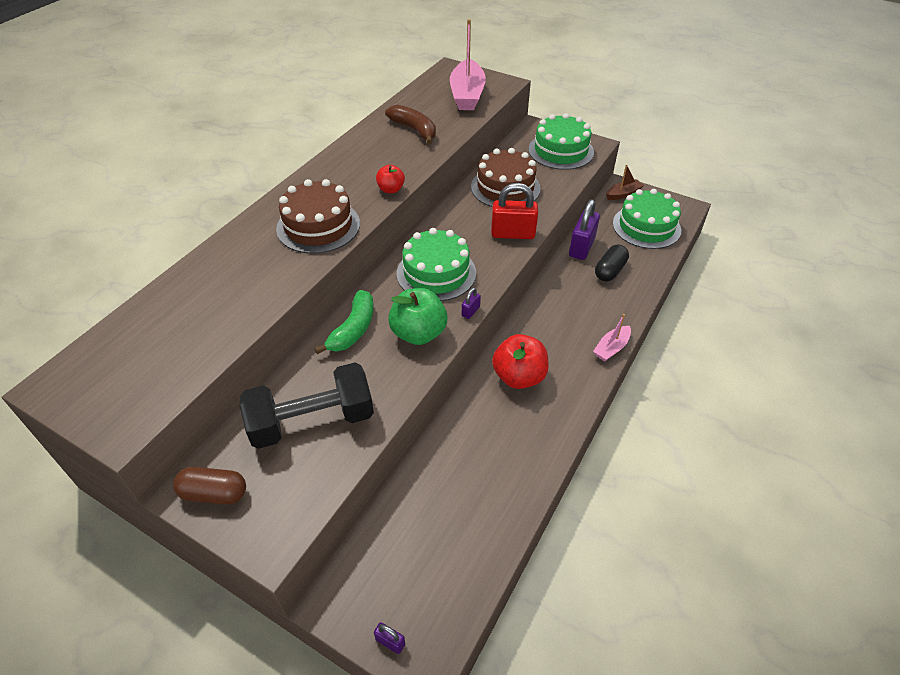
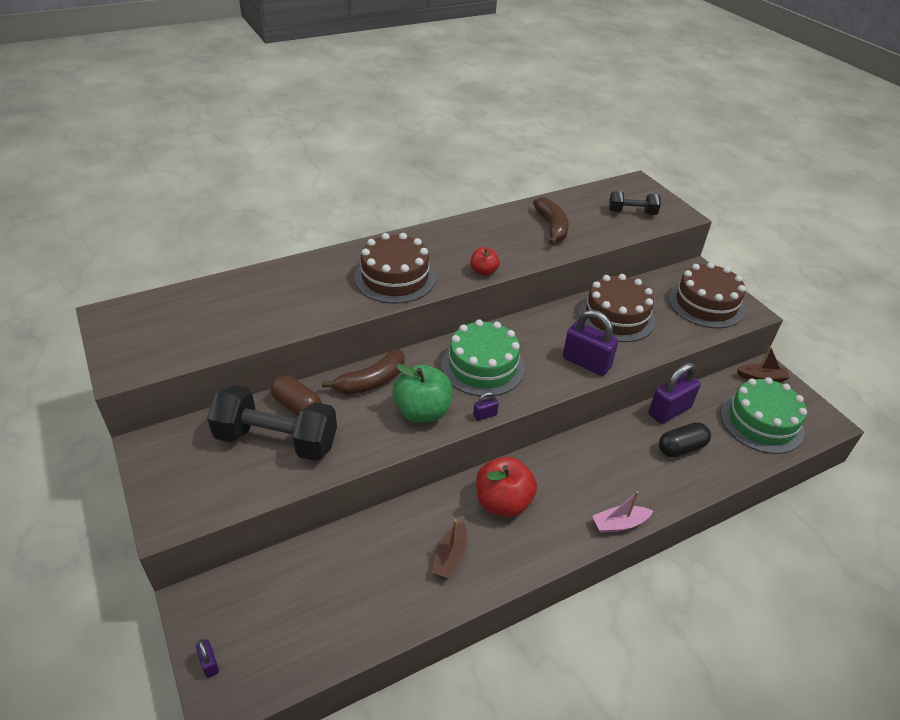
camera: 30 degrees right, 5 degrees down
(214, 493) = (163, 457): brown capsule -> brown capsule (297, 406)
(353, 329) = (371, 381): green banana -> brown banana
(467, 95) = (632, 213): pink boat -> black dumbbell
(513, 234) = (586, 363): red padlock -> purple padlock
(513, 440) = (450, 557): none -> brown boat
(561, 151) = (706, 304): green cake -> brown cake

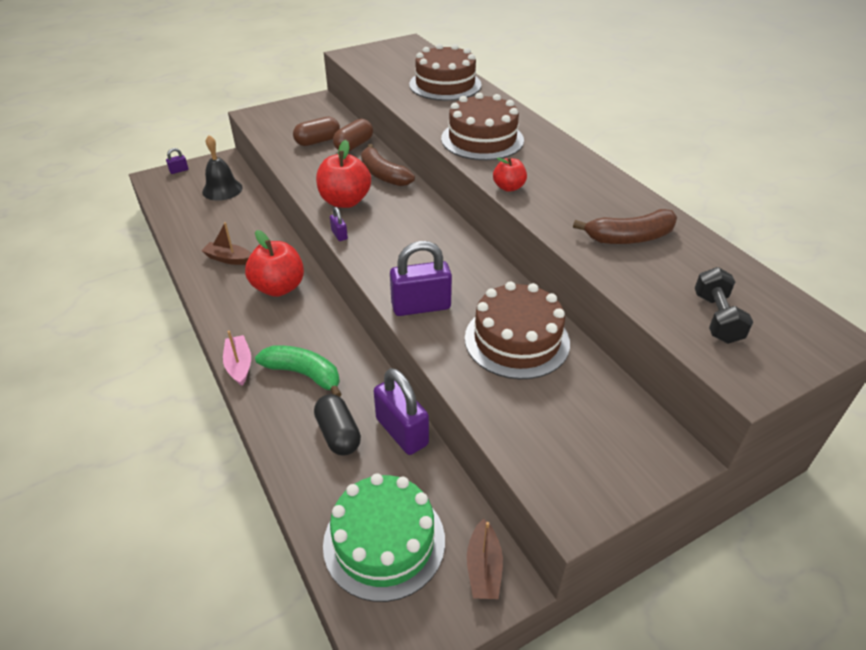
camera: 90 degrees right, 0 degrees up
(276, 440) = (318, 141): black dumbbell -> brown capsule
(284, 589) = (222, 189): none -> black bell
(422, 412) = (345, 201): green apple -> red apple
(483, 366) = (408, 233): green cake -> none
(586, 363) = (421, 306): purple padlock -> purple padlock turned 45 degrees clockwise
(622, 473) = (304, 374): none -> green banana
(706, 304) = (577, 448): brown cake -> brown cake (445, 84)

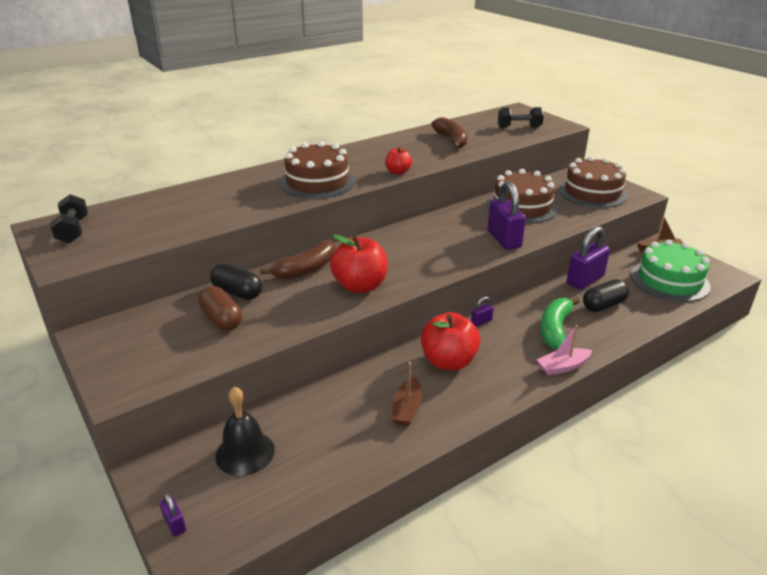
camera: 95 degrees left, 10 degrees down
(339, 235) = (420, 283): purple padlock -> purple padlock (481, 321)
(354, 145) = (237, 292): brown capsule -> black capsule
(398, 51) = (73, 230): none -> black dumbbell
(445, 84) = (190, 200): brown cake -> brown cake (592, 192)

